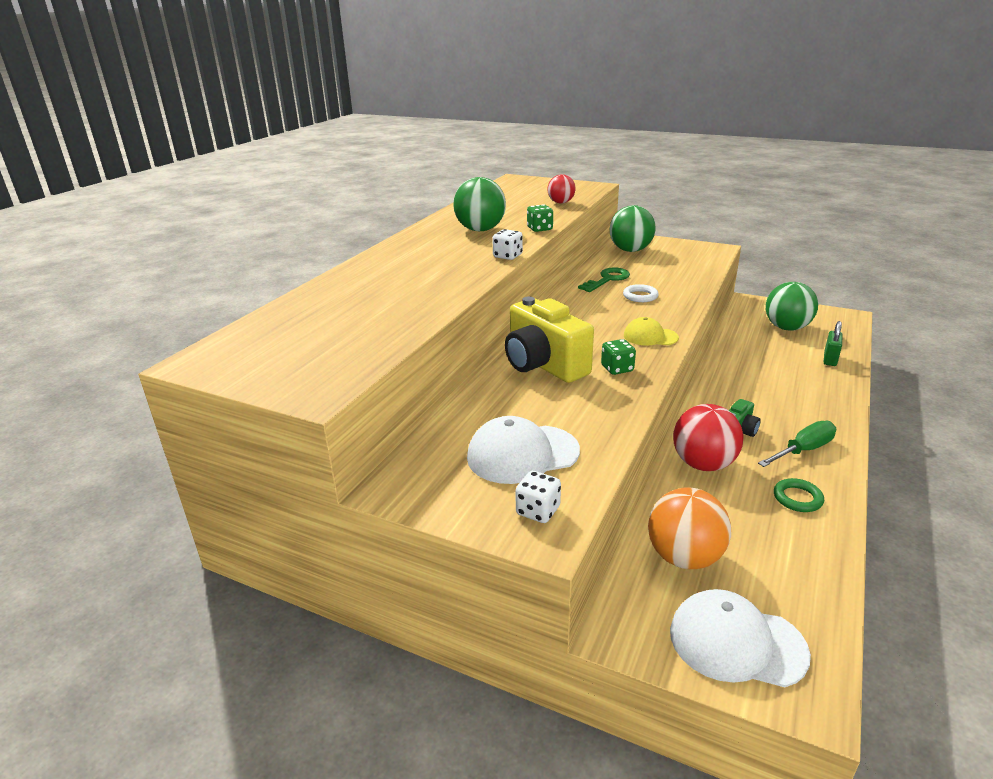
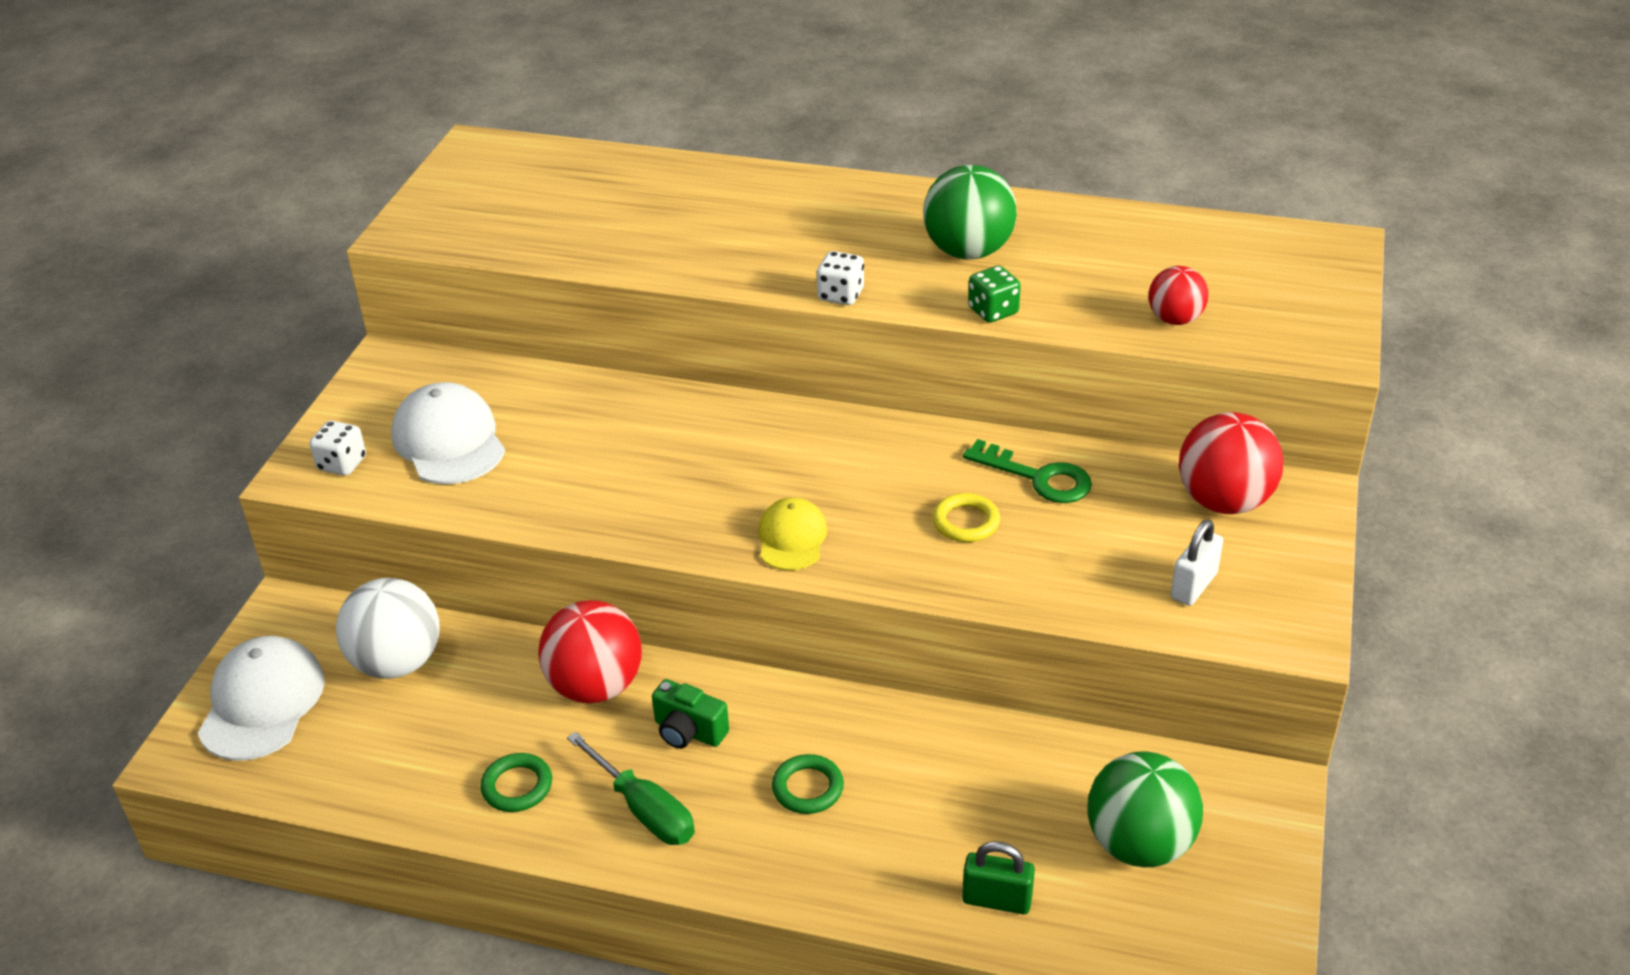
camera: 80 degrees right, 10 degrees up
(543, 365) = (674, 434): yellow camera -> none
(617, 369) = (672, 506): green dice -> none
(630, 250) = (1224, 501): green ball -> red ball
(640, 296) = (966, 522): white ring -> yellow ring
(684, 557) = (397, 662): orange ball -> white ball
(686, 260) = (1193, 586): none -> white padlock
(773, 399) = (808, 788): none -> green ring

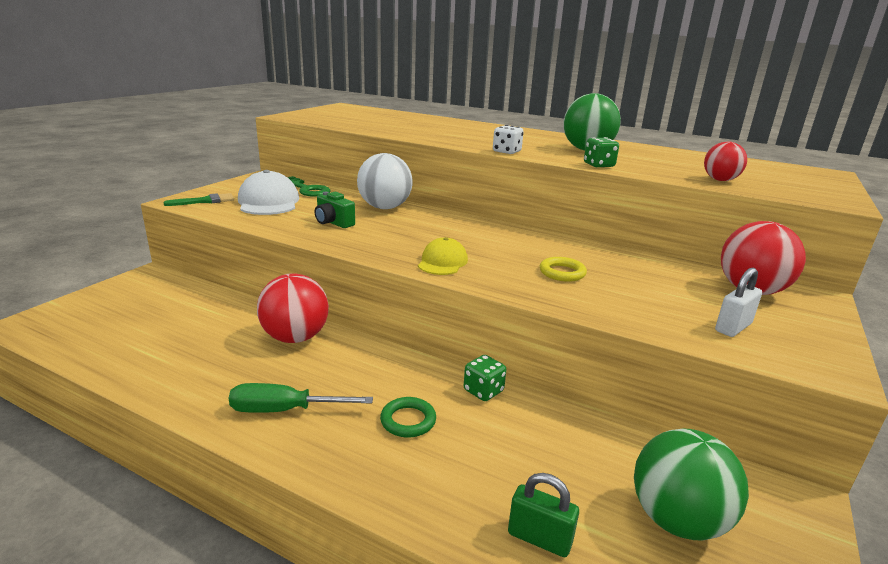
camera: 10 degrees right, 15 degrees down
(262, 703) = (95, 309): white cap -> none
(342, 464) = (205, 201): white dice -> green brush
(397, 662) = (187, 306): white ball -> white ball (384, 207)
(517, 786) = (208, 379): green ring -> none
(645, 810) = (283, 410): green screwdriver -> green screwdriver turned 120 degrees clockwise
(688, 731) = (340, 371): green camera -> green camera (333, 223)
(889, 719) = (483, 391): none -> green dice
(1038, 477) = (615, 262): green key -> green key (307, 189)

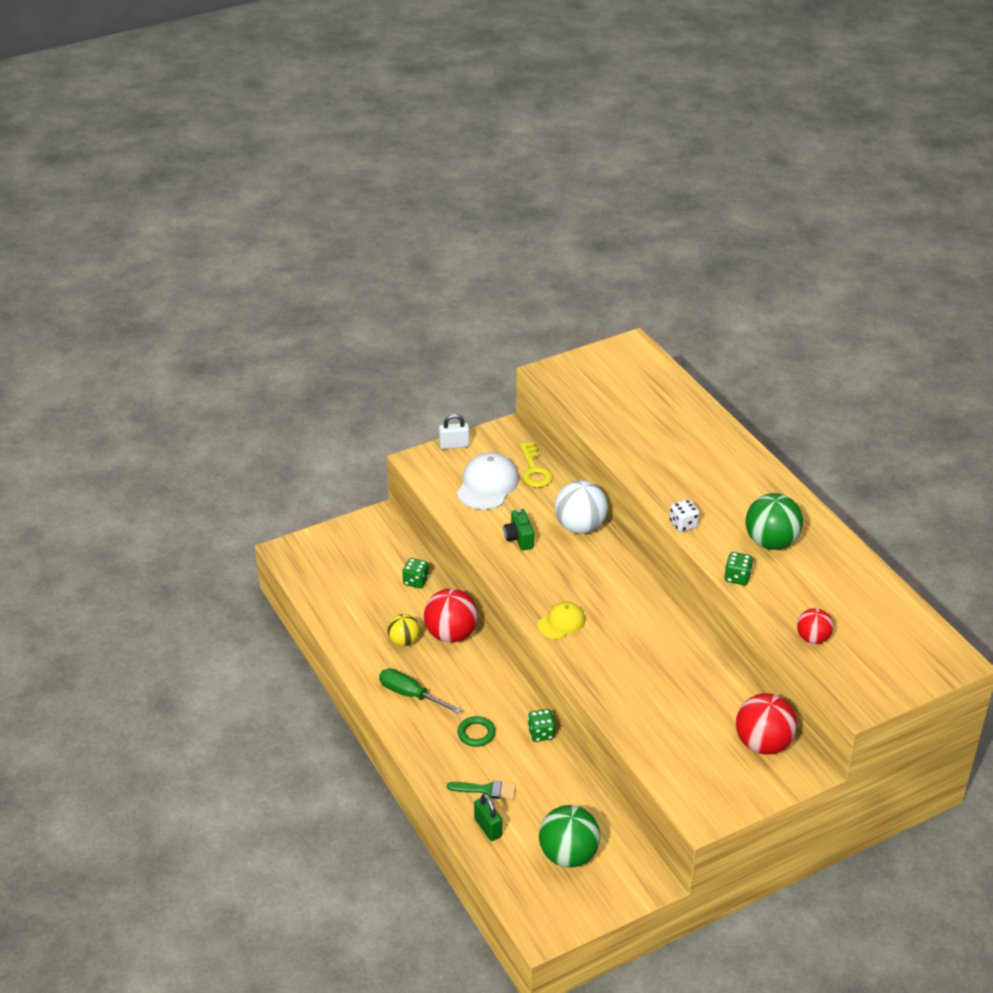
camera: 35 degrees right, 15 degrees up
(205, 201) = (437, 467): green brush -> green brush (487, 790)
(220, 308) = (416, 581): none -> green dice
(238, 360) = (404, 641): none -> yellow ball
(307, 189) = (534, 470): green key -> yellow key
(562, 273) = (639, 668): yellow ring -> none
(733, 327) = (692, 765): white padlock -> white padlock (454, 445)

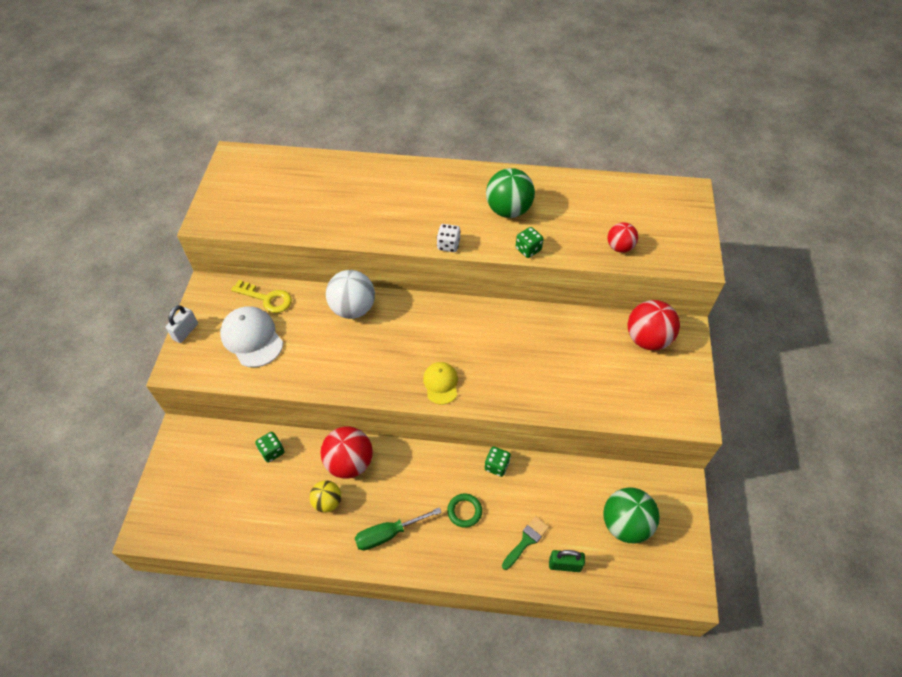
camera: 55 degrees left, 15 degrees up
(519, 538) = (329, 354): green camera -> none

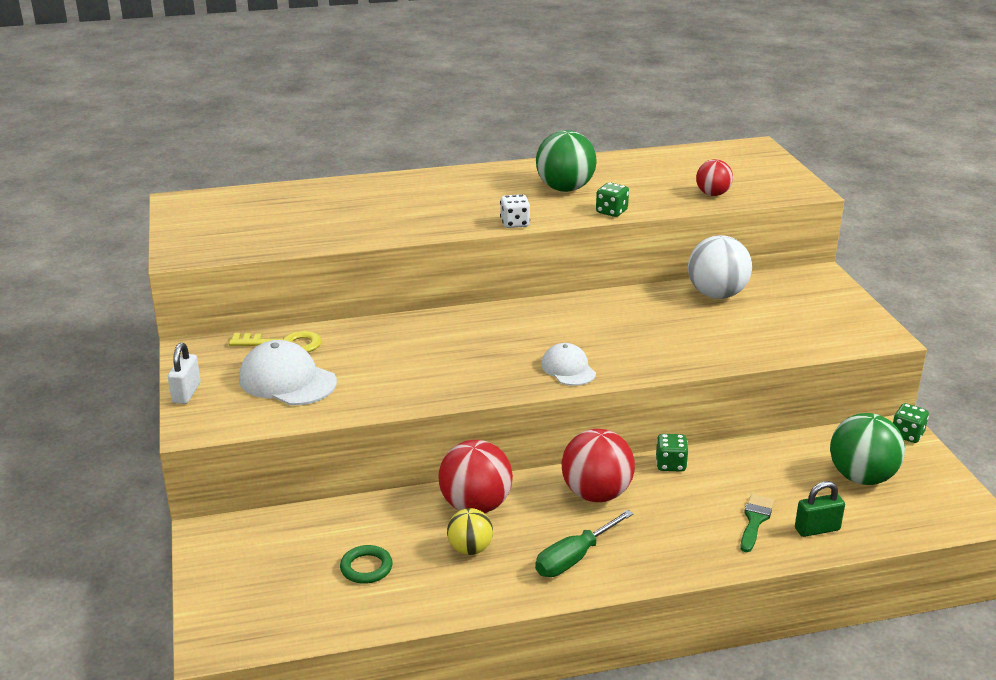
camera: 20 degrees left, 25 degrees down
(272, 451) = (358, 520): green dice -> green dice (907, 435)
(353, 309) = (408, 331): white ball -> white ball (716, 294)
(441, 383) = (568, 369): yellow cap -> white cap
(464, 511) = (659, 513): green ring -> green ring (366, 568)
(647, 339) = (783, 289): red ball -> red ball (596, 494)

